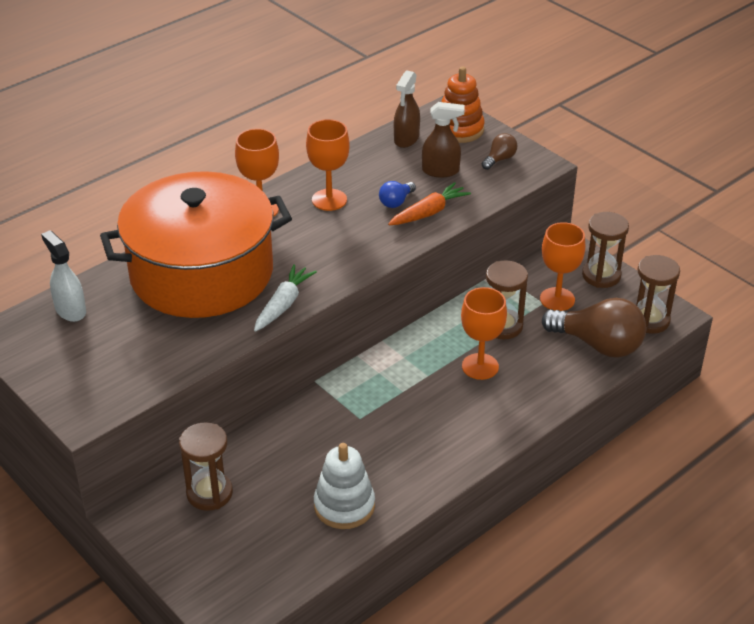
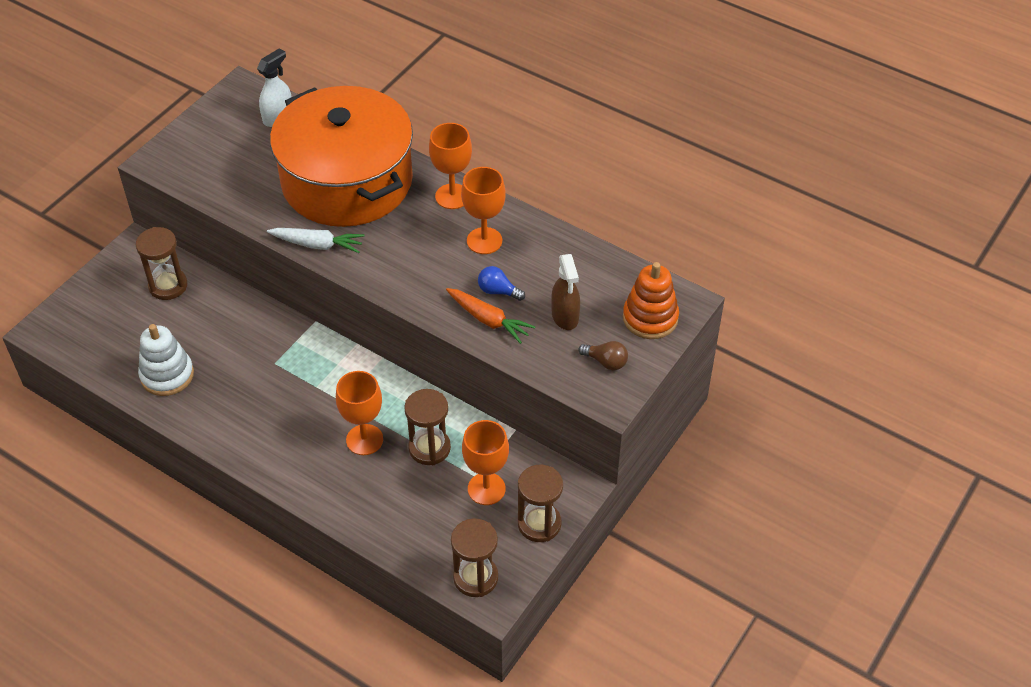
camera: 75 degrees right, 10 degrees up
(406, 139) = (613, 277): brown spray bottle -> none
(598, 345) = (423, 535): brown light bulb -> none

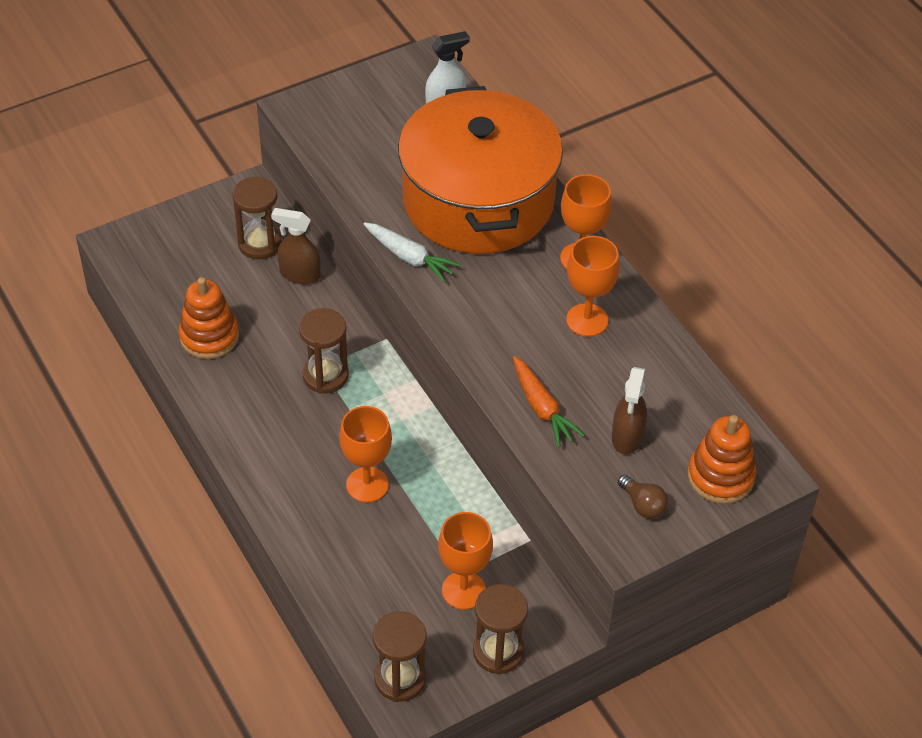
camera: 25 degrees right, 0 degrees up
(167, 375) = (209, 336): white stacking toy -> orange stacking toy
(215, 297) = (299, 274): none -> brown spray bottle
(429, 448) = (428, 522): brown hourglass -> brown hourglass (325, 376)
(498, 291) = (570, 381): blue light bulb -> none

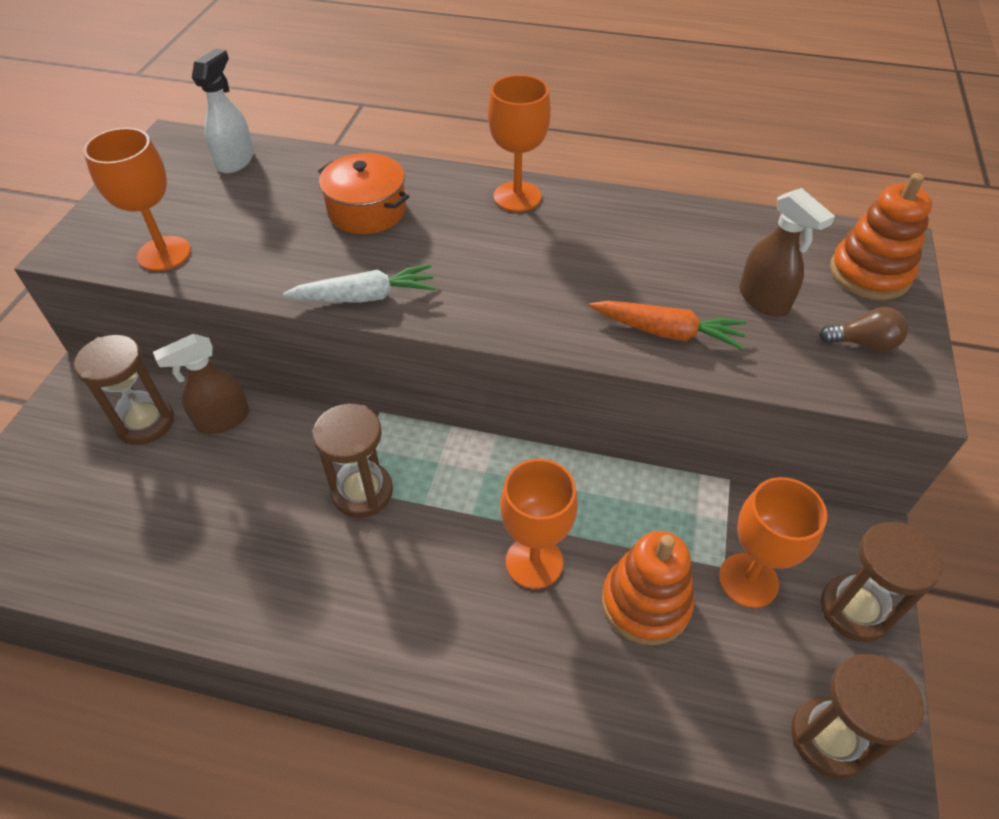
camera: 45 degrees left, 0 degrees up
(209, 336) = (186, 556): orange stacking toy -> orange stacking toy (645, 603)
(478, 200) = (367, 211): orange pot -> orange pot, size x0.42
(587, 320) = (592, 236): orange goblet -> orange goblet (164, 253)

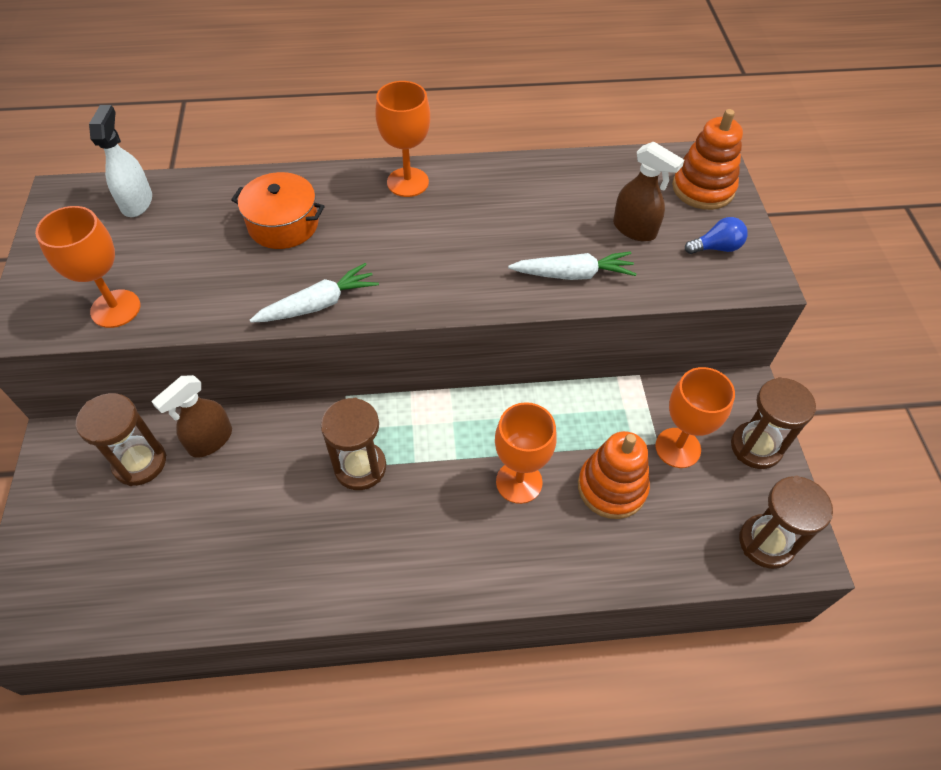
camera: 20 degrees left, 5 degrees up
(667, 332) = (573, 274): orange carrot -> white carrot
(863, 343) = (716, 247): brown light bulb -> blue light bulb

